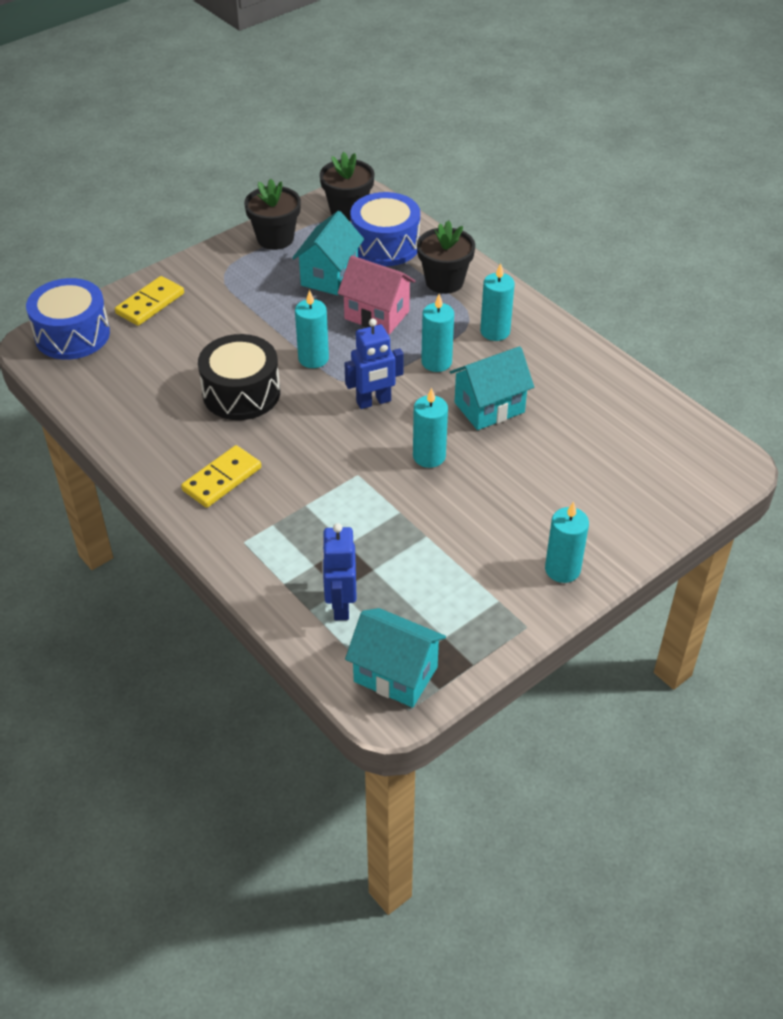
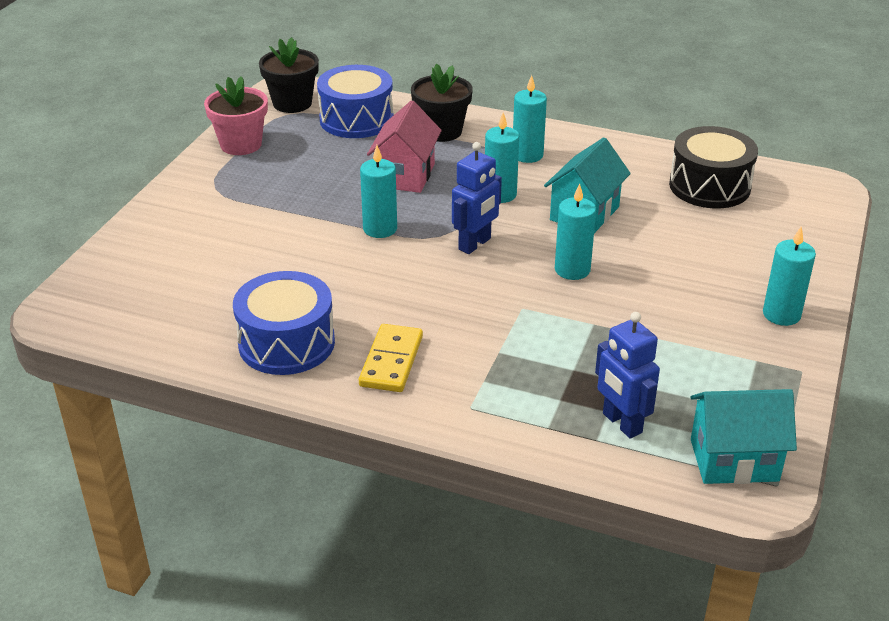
camera: 30 degrees left, 10 degrees down
(72, 335) = (95, 291): blue drum -> blue drum (286, 343)
(150, 303) = (159, 236): yellow domino -> none
(241, 393) = (336, 281): black drum -> black drum (709, 186)
(275, 238) = (241, 144): black flower pot -> pink flower pot
(329, 276) = (327, 159): turquoise house -> none
(377, 315) = (405, 175): pink house -> pink house turned 75 degrees counterclockwise

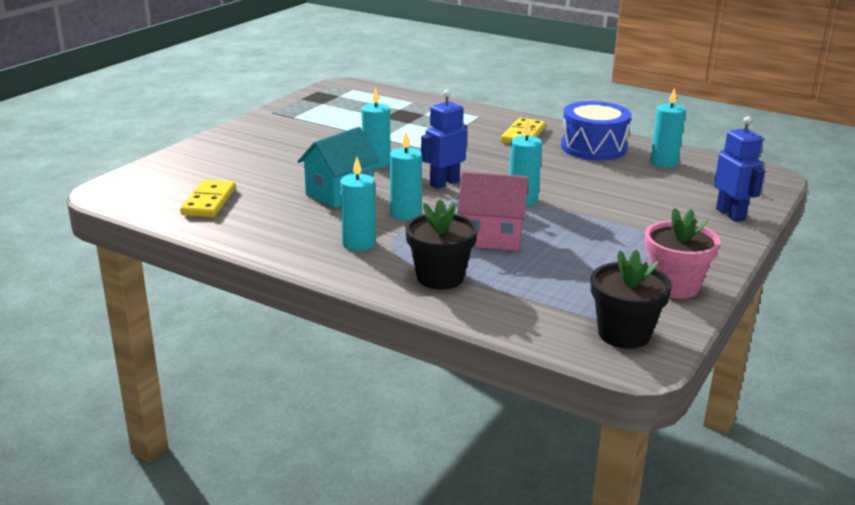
camera: 170 degrees left, 10 degrees down
(356, 119) = (539, 302): blue drum -> none
(405, 175) = (491, 238): pink house -> pink house turned 75 degrees clockwise
(621, 423) = (395, 105): blue robot -> blue robot (731, 214)
(709, 186) = (208, 202): black drum -> yellow domino
(734, 460) = (345, 92): turquoise house -> none
(781, 314) = (252, 131): turquoise candle -> turquoise candle (663, 162)

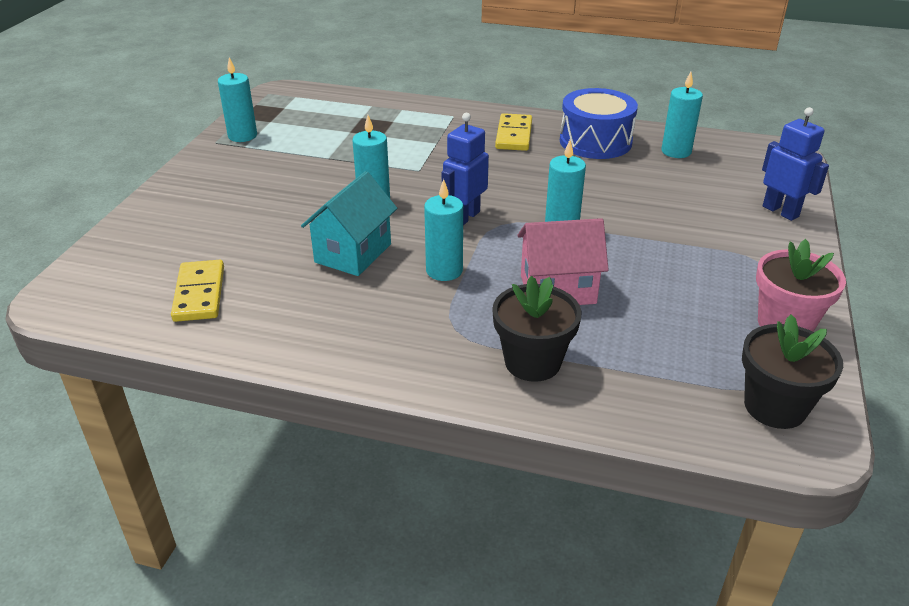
camera: 15 degrees left, 10 degrees up
(358, 244) = (413, 327): turquoise candle -> turquoise candle (242, 136)

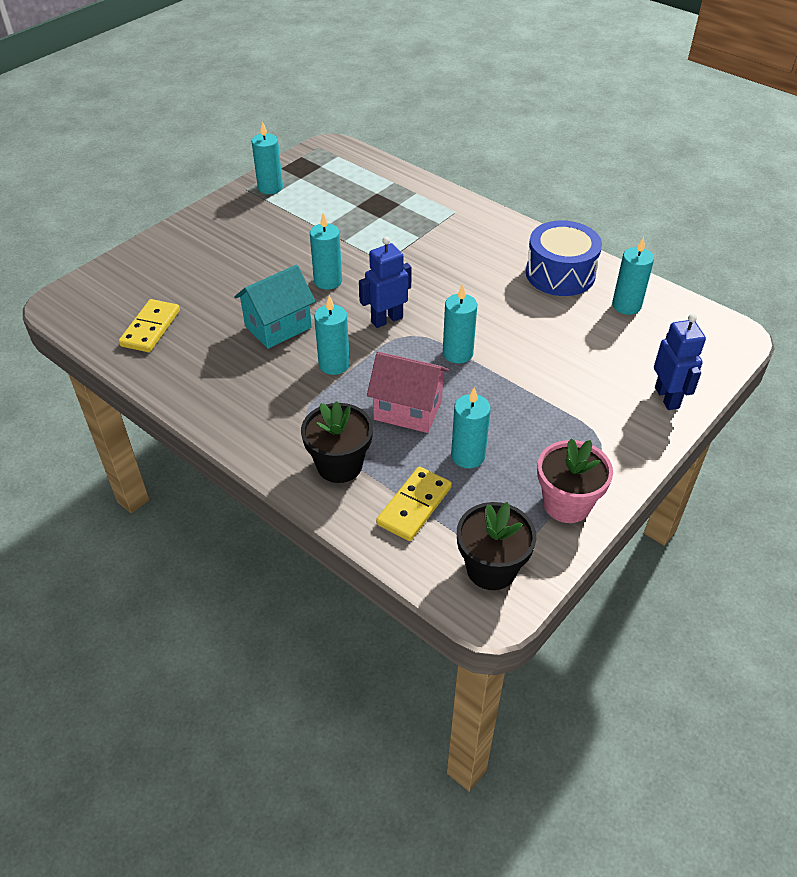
camera: 25 degrees right, 10 degrees up
(514, 135) = (492, 247): yellow domino -> yellow domino (414, 506)
(654, 312) = (468, 456): none -> turquoise candle

